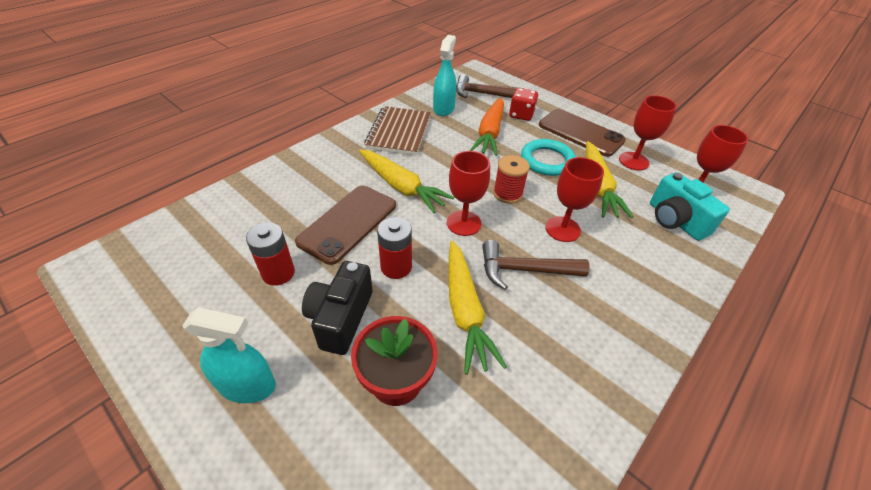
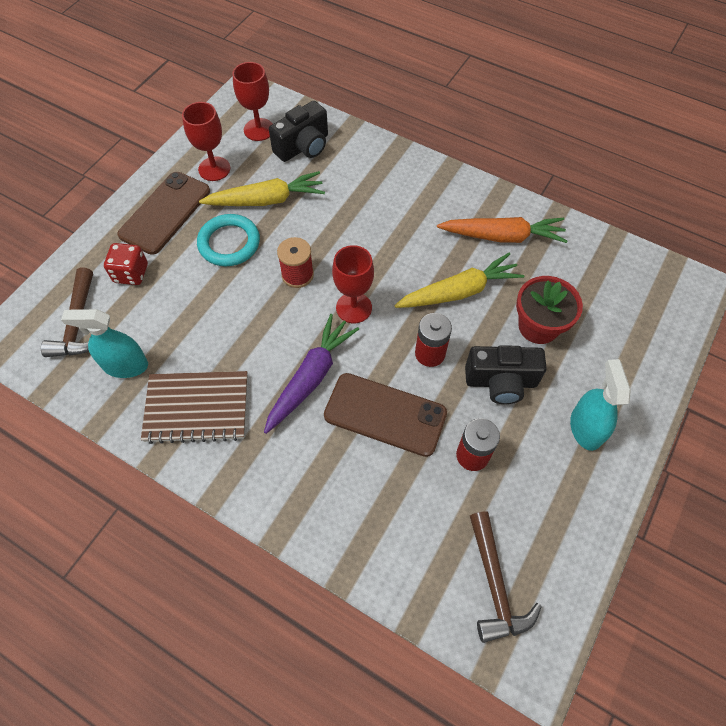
camera: 100 degrees left, 15 degrees up
(401, 187) = (310, 377): yellow carrot -> purple carrot
(490, 133) = (180, 303): orange carrot -> orange carrot (502, 236)
(524, 270) = (400, 254): brown hammer -> brown hammer (495, 584)
(562, 229) = (339, 228): red goblet -> none
(675, 220) = (303, 147): turquoise camera -> black camera

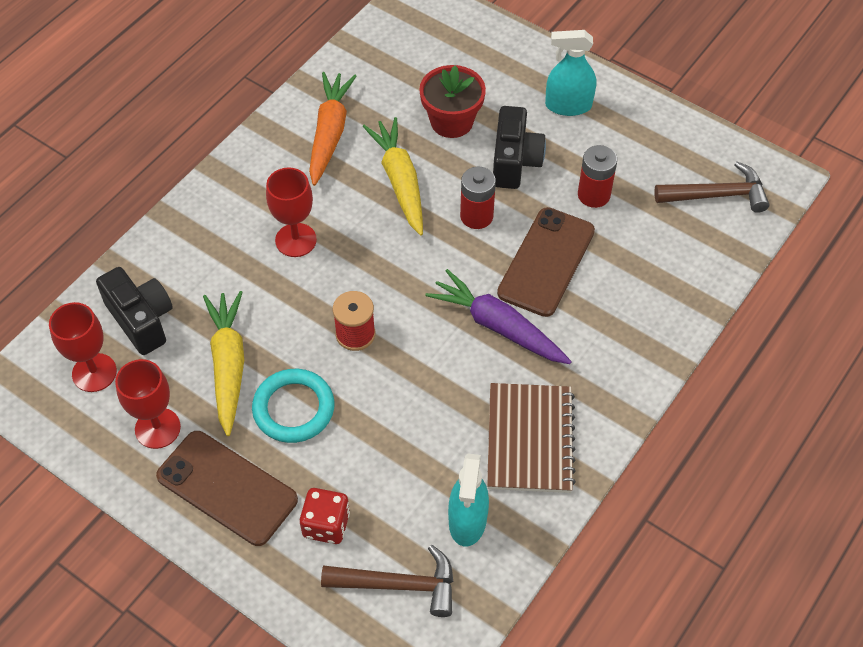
camera: 85 degrees left, 5 degrees down
(354, 308) = (410, 280): red goblet -> red goblet (296, 240)

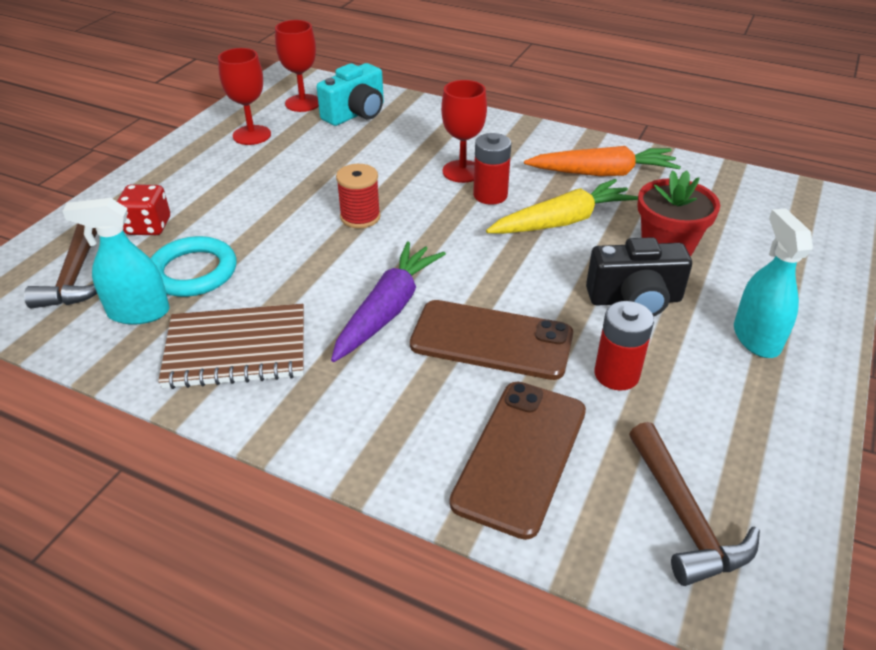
camera: 80 degrees right, 15 degrees down
(141, 320) = (356, 114): black camera -> turquoise camera
(227, 488) = (192, 173): brown phone -> brown phone (521, 456)
(228, 365) = (316, 157): yellow carrot -> none
(293, 408) = (272, 194): turquoise ring -> turquoise ring (193, 272)
(476, 216) = (538, 278): red battery -> red battery (490, 195)

